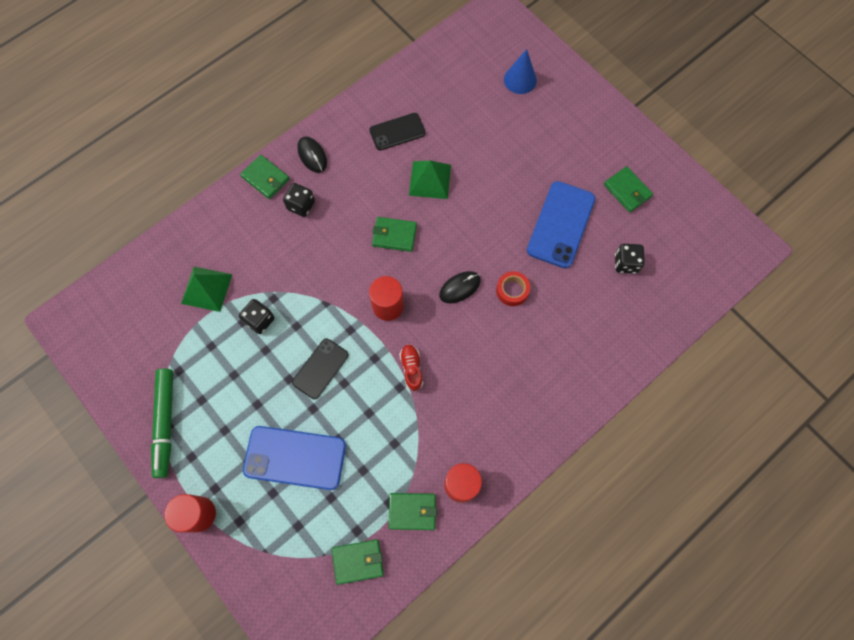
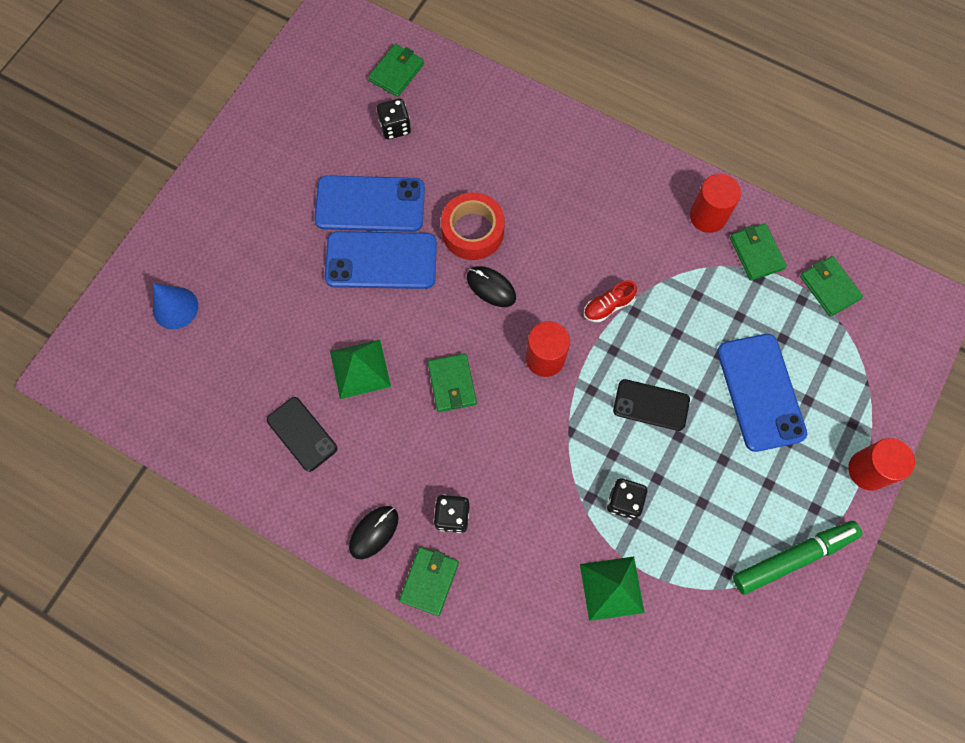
camera: 110 degrees left, 0 degrees up
(510, 218) = (381, 260): none -> blue phone
(512, 290) = (473, 231): red tape -> red tape, size x1.59
(627, 191) = (301, 147): green wallet -> green wallet (396, 72)

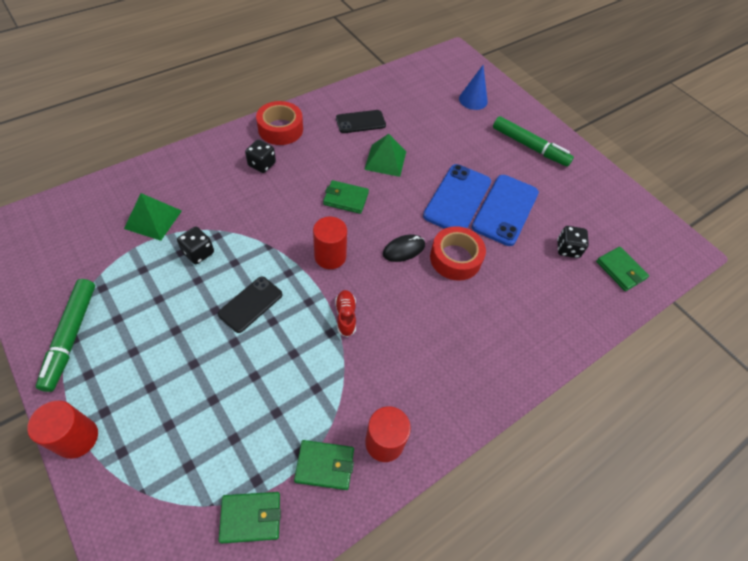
camera: 110 degrees right, 15 degrees down
(240, 209) = (529, 146): none -> green marker
(374, 532) = (280, 129): black mouse -> red tape
(429, 581) = (234, 140): green wallet -> none
(760, 392) = (203, 389): blue phone -> none

